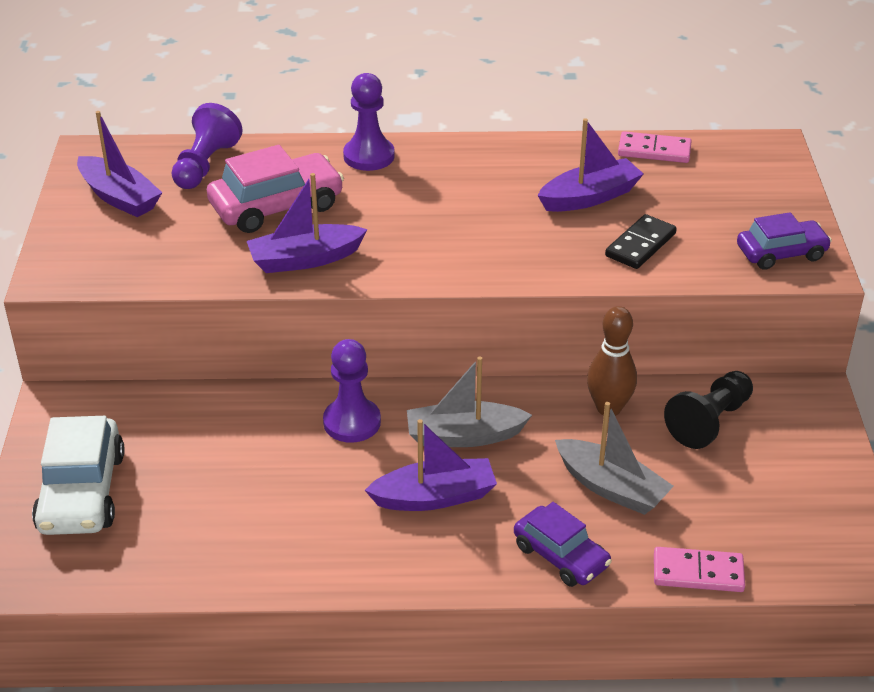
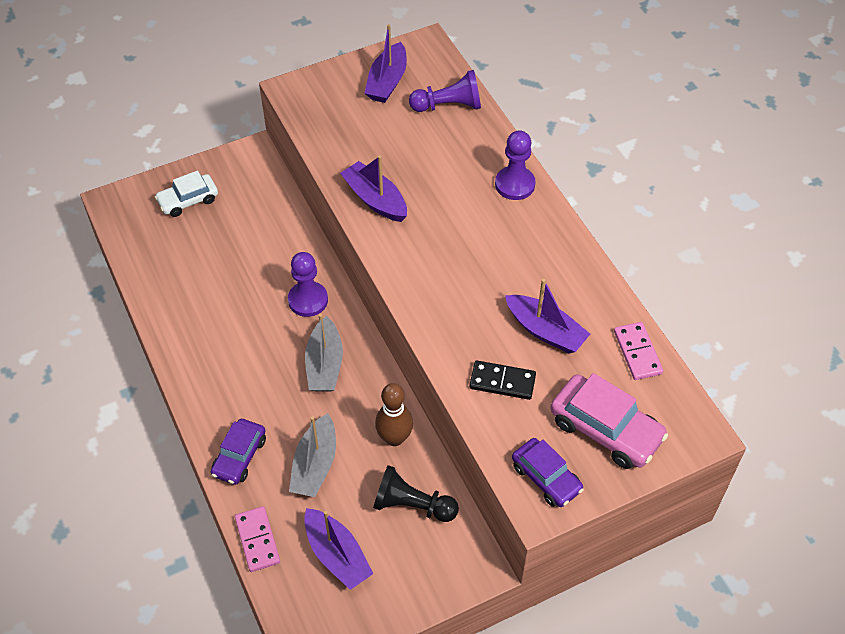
camera: 65 degrees right, 15 degrees up
(82, 492) = (188, 200): white car -> white car, size x0.65
(276, 206) = (425, 161): pink car -> pink car (605, 429)
(434, 497) = (261, 370): purple boat -> purple boat (337, 555)
(464, 436) = (324, 364): grey boat -> grey boat turned 150 degrees counterclockwise

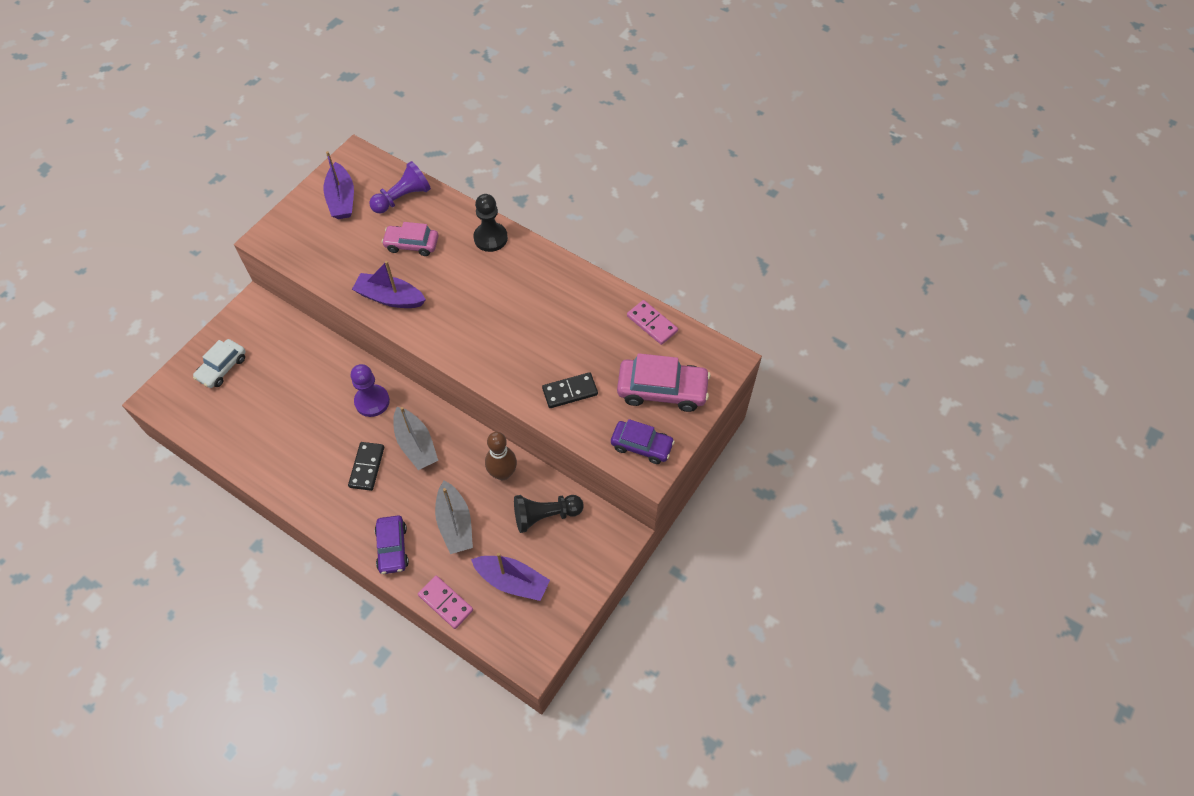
camera: 30 degrees left, 5 degrees up
(263, 363) = (367, 467): none -> black domino
(429, 156) = (412, 244): none -> pink car
(515, 184) = (490, 238): purple pawn -> black pawn
(545, 331) = (578, 339): purple boat -> none

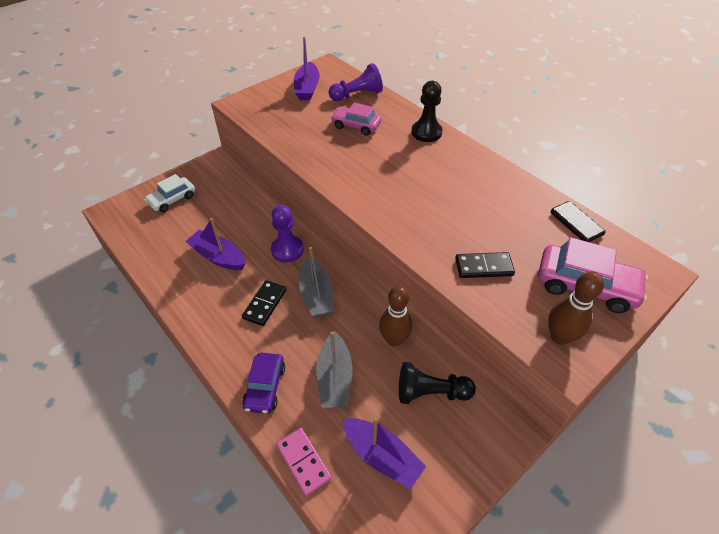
camera: 15 degrees right, 10 degrees down
(390, 298) = (326, 159): purple boat -> purple boat (218, 257)
(641, 446) = (560, 336): purple car -> brown bowling pin
(652, 323) = (576, 223): pink domino -> black domino

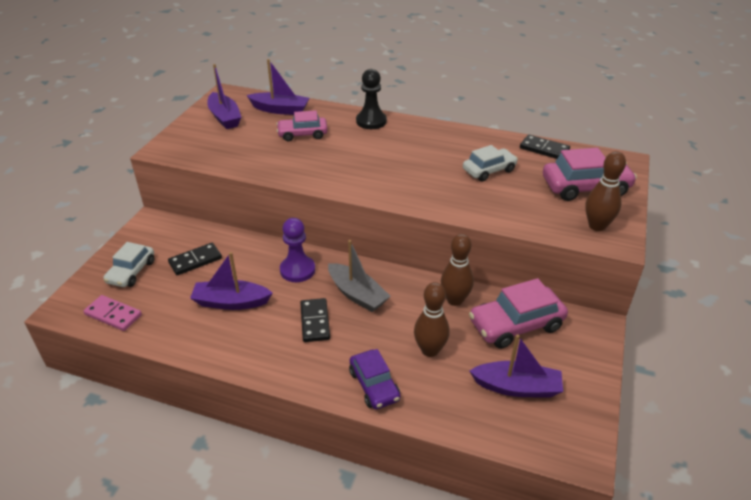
camera: 30 degrees left, 10 degrees down
(303, 461) = (457, 423): pink domino -> pink domino (113, 315)
(335, 378) = (430, 350): grey boat -> brown bowling pin
(357, 95) = (280, 110): purple pawn -> purple boat
(430, 392) = (516, 325): black pawn -> pink car
(484, 267) = (504, 201): black domino -> black domino (195, 260)
(496, 226) = (489, 170): none -> white car

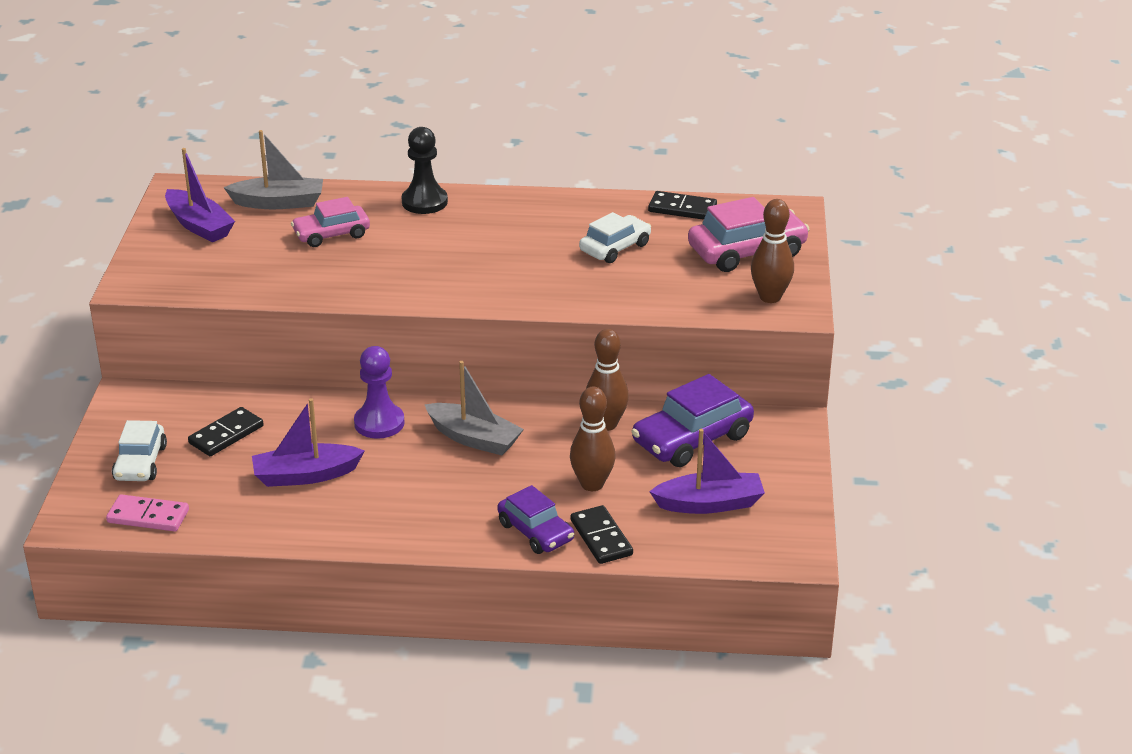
camera: 15 degrees left, 5 degrees down
(280, 110) = (279, 203): purple boat -> grey boat
(315, 322) = (431, 478): black domino -> black domino (601, 538)
(516, 325) = (692, 439): pink car -> purple car

